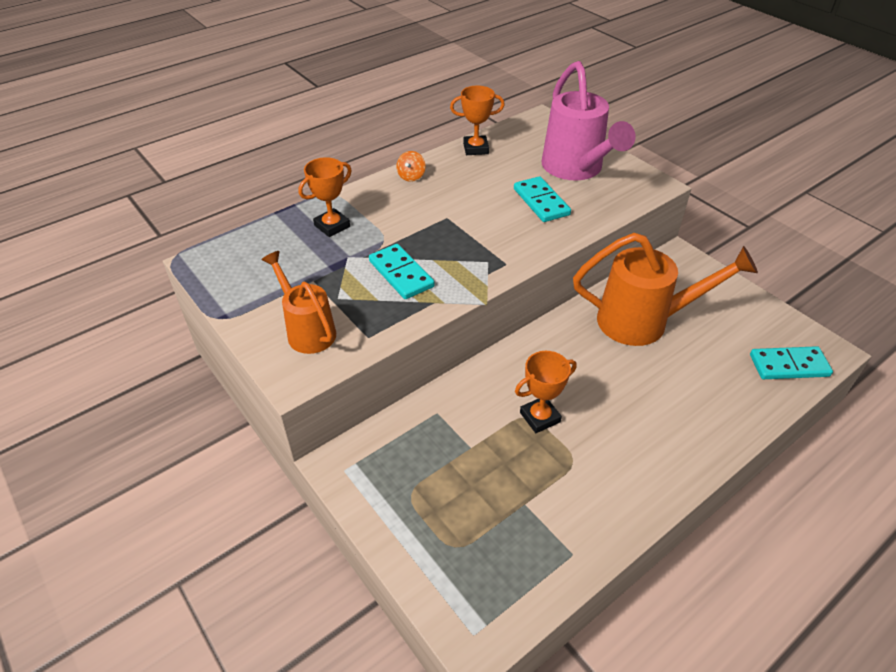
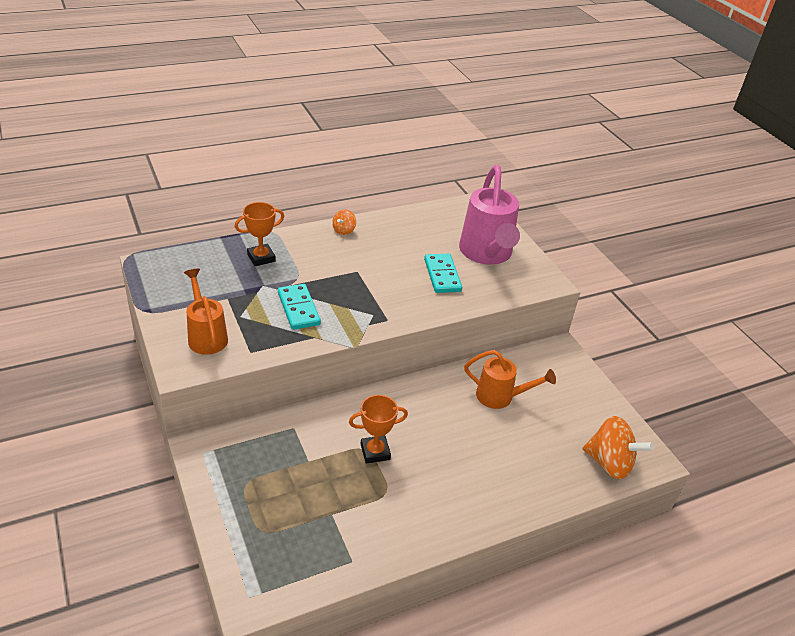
camera: 10 degrees right, 5 degrees down
(475, 148) = (409, 218): orange trophy -> none
(643, 321) = (500, 397): orange watering can -> orange watering can, size x0.61
(788, 365) = (609, 463): turquoise domino -> orange spinning top

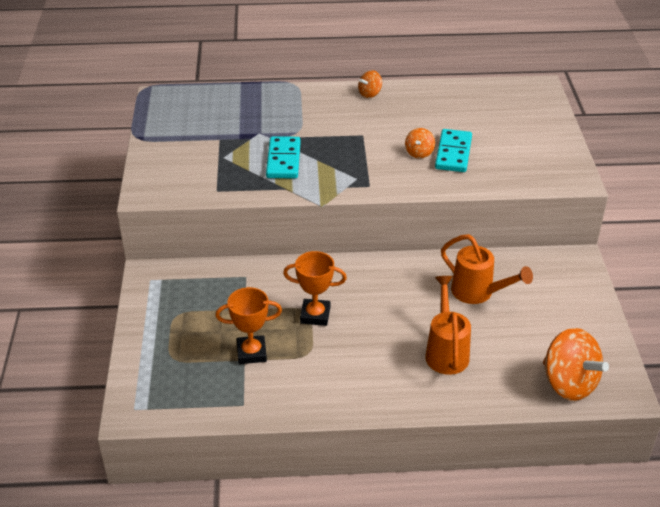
camera: 25 degrees right, 0 degrees up
(206, 336) = (182, 169): orange watering can -> orange watering can (446, 352)
(261, 258) = (271, 107): orange trophy -> orange trophy (251, 353)
(414, 280) = (419, 153): none -> orange spinning top
(486, 254) = (517, 140): pink watering can -> none

